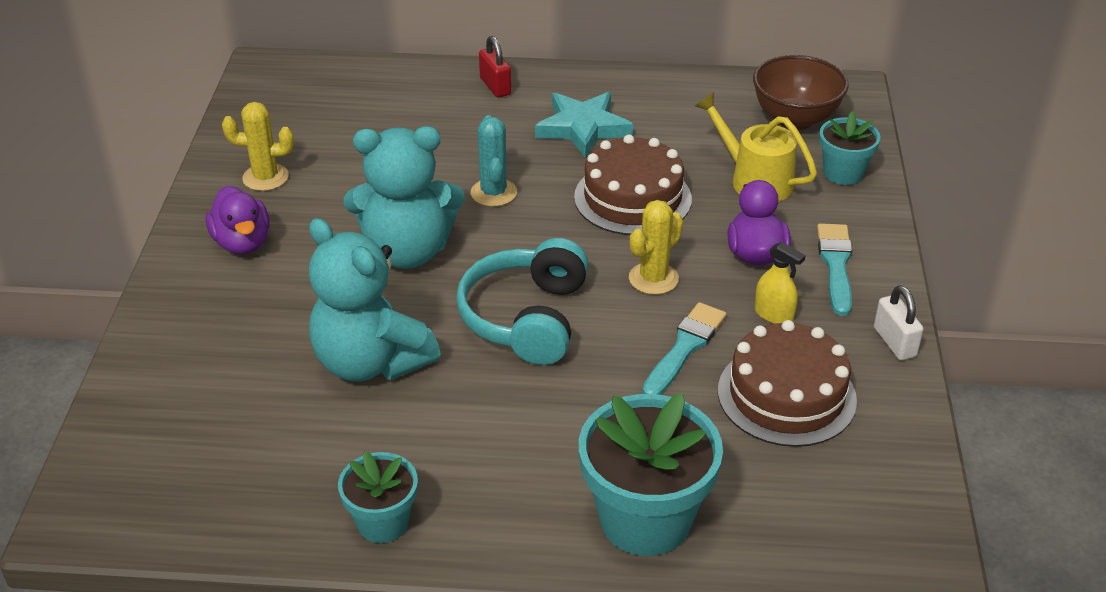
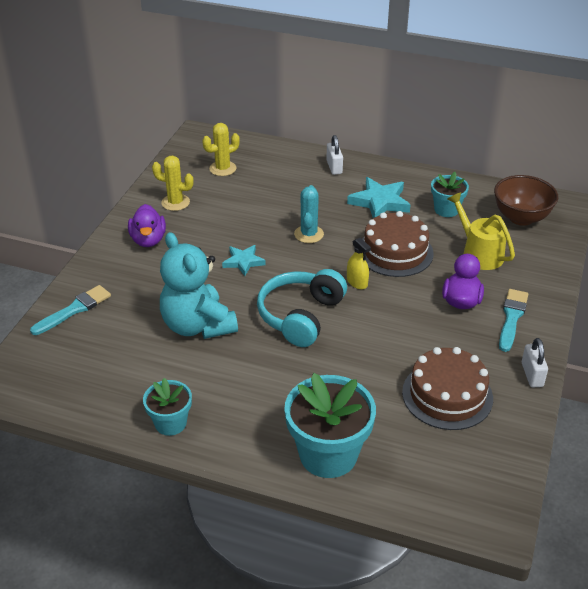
camera: 15 degrees right, 0 degrees up
(407, 251) = (243, 262): turquoise teddy bear -> turquoise star
(495, 86) = (334, 167): red padlock -> white padlock
(653, 278) = (389, 305): yellow cactus -> yellow cactus (222, 168)
(685, 347) = (393, 352): turquoise brush -> turquoise brush (74, 309)
(774, 314) = (458, 342): yellow spray bottle -> yellow spray bottle (357, 282)
(843, 173) = (540, 258): turquoise flower pot -> turquoise flower pot (446, 209)

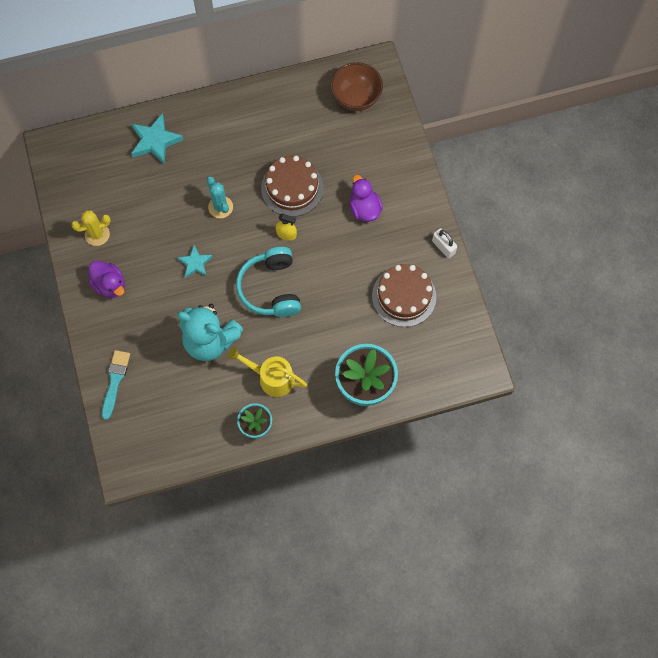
camera: 35 degrees left, 30 degrees up
(222, 168) = (102, 175): yellow cactus -> none
(334, 167) = (187, 121): white padlock -> none
(380, 202) = (247, 141): turquoise star -> turquoise star (155, 141)
(446, 209) = (299, 121): turquoise flower pot -> none
(478, 253) = (348, 154): yellow watering can -> yellow watering can (271, 377)
(512, 317) = (404, 204): turquoise brush -> none

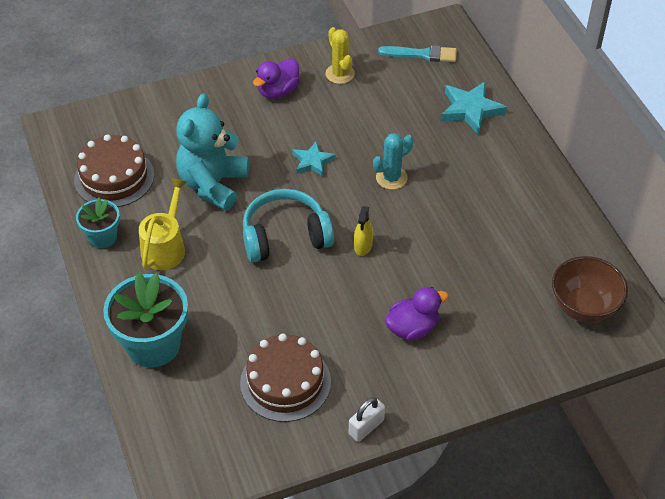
camera: 85 degrees right, 20 degrees down
(115, 381) = (161, 108): turquoise brush -> turquoise brush (422, 54)
(292, 188) = (430, 247): brown cake -> brown cake (114, 177)

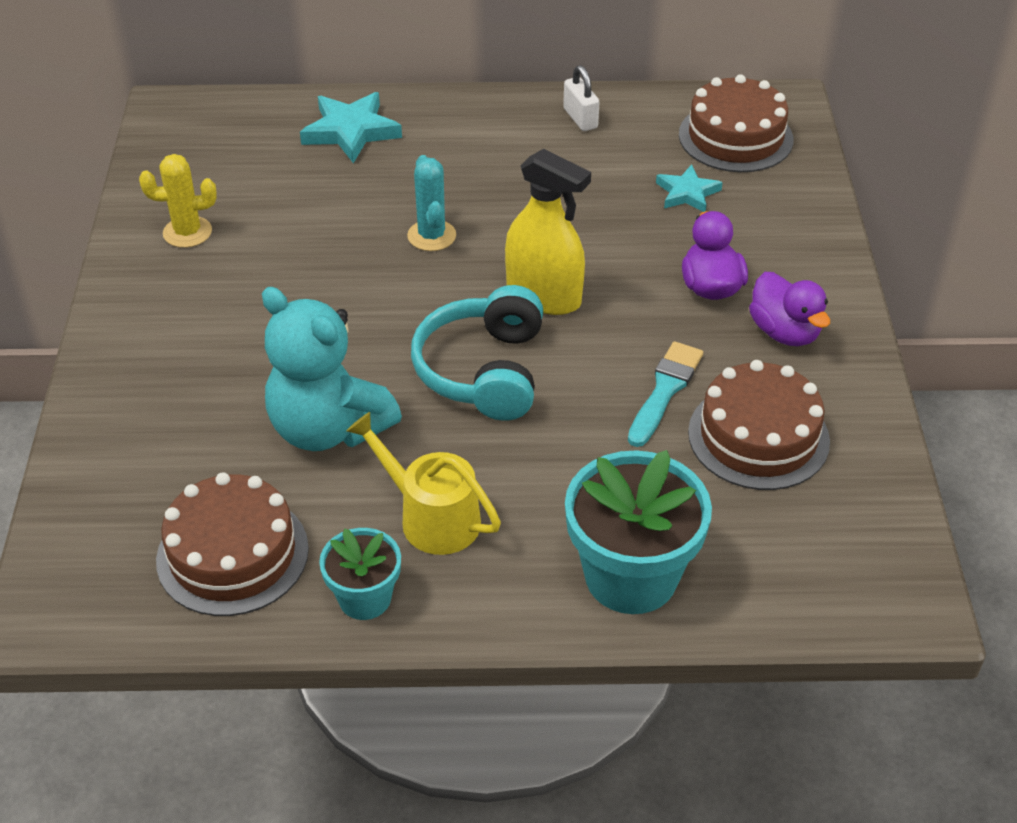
camera: 70 degrees left, 5 degrees down
(278, 91) = (174, 306): purple duck -> purple duck (784, 332)
(312, 161) = (350, 305): turquoise star -> turquoise star (687, 193)
(363, 246) = (544, 296): yellow spray bottle -> yellow spray bottle, size x1.95
(366, 427) = (861, 373): white padlock -> white padlock (580, 118)
(422, 54) = (210, 144): turquoise brush -> turquoise brush (665, 390)
(583, 307) = (735, 137): brown bowl -> brown cake

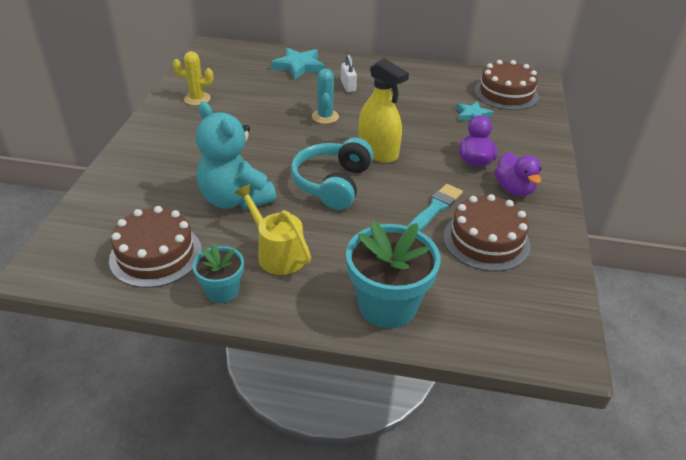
camera: 10 degrees right, 5 degrees down
(580, 118) = (422, 75): white padlock -> white padlock (348, 86)

